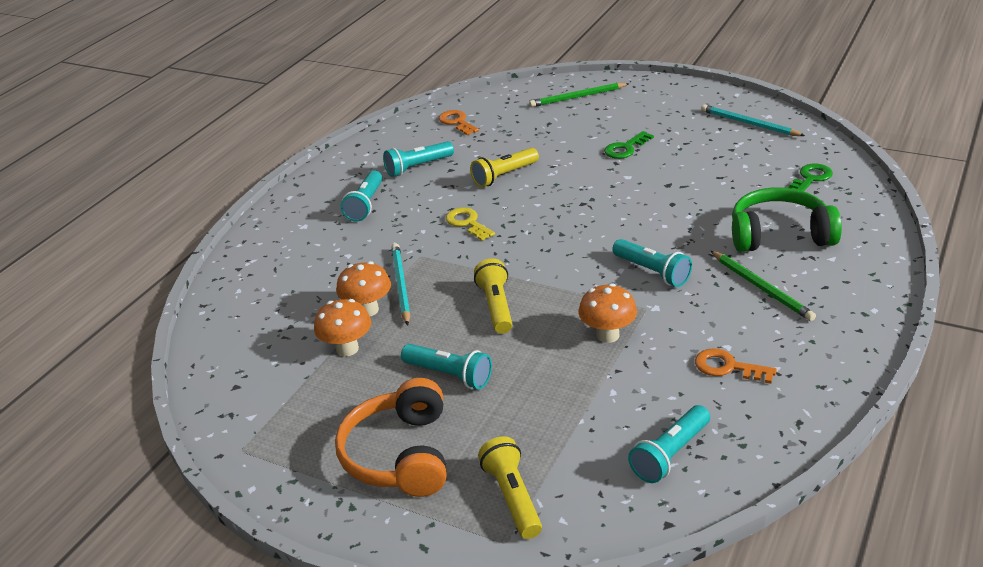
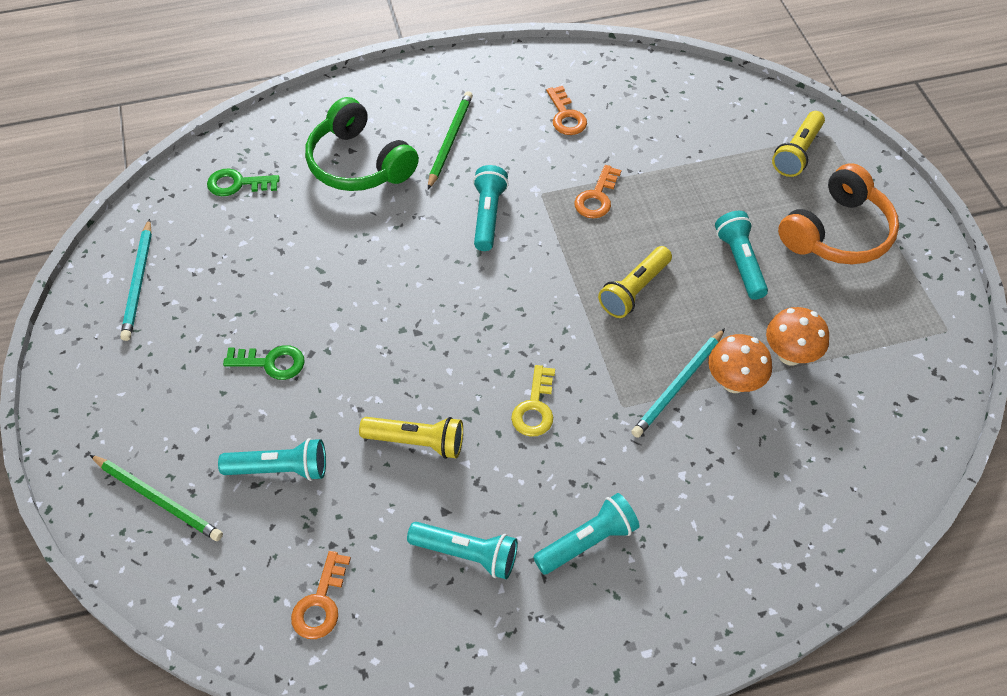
camera: 135 degrees left, 20 degrees up
(608, 335) = (597, 197): orange mushroom -> orange key
(670, 454) = (678, 103): turquoise flashlight -> turquoise flashlight (279, 469)

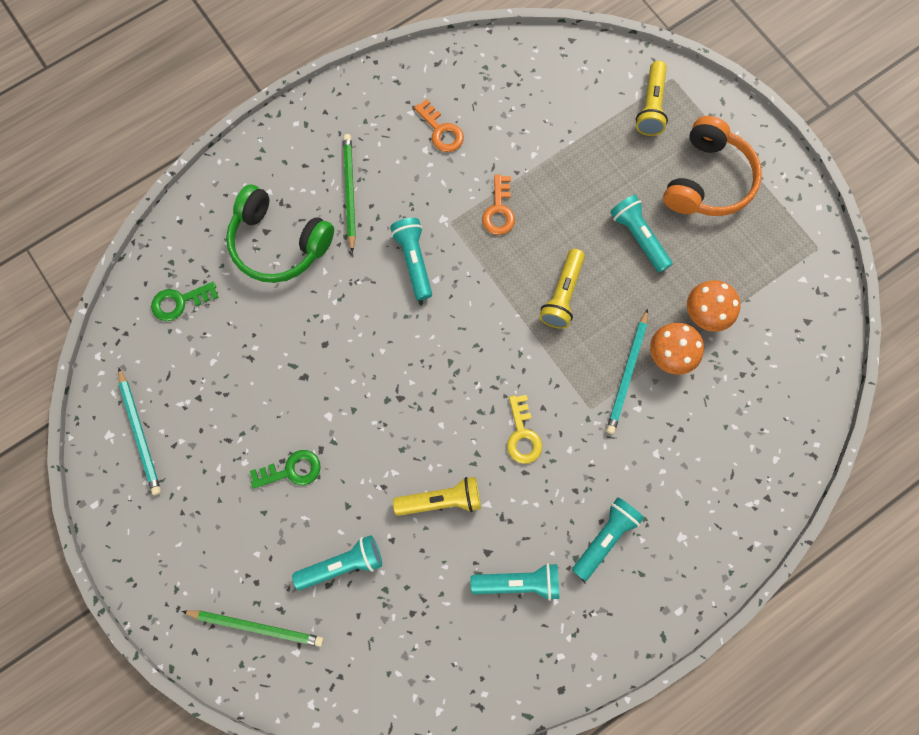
camera: 20 degrees left, 20 degrees up
(321, 602) = (424, 664): orange key -> none

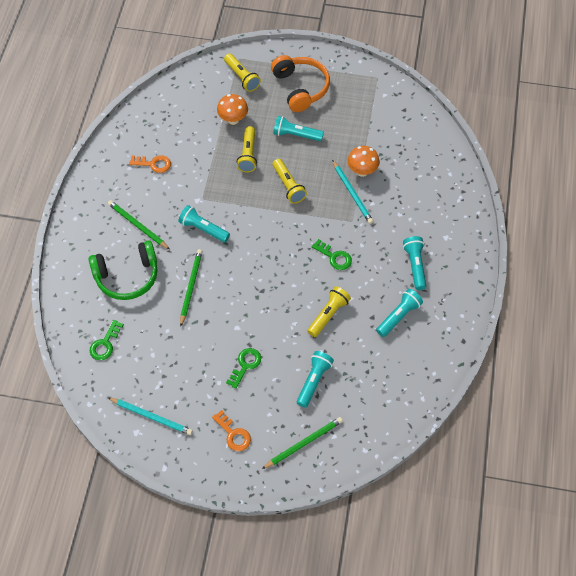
camera: 45 degrees left, 15 degrees down
(330, 319) = (191, 287): none -> green pencil
(499, 210) = (220, 175): orange key -> orange key (233, 434)
(522, 434) = (334, 257): yellow key -> green key
(557, 213) = (248, 154): none -> yellow flashlight
(704, 314) = (359, 142): orange mushroom -> orange mushroom (233, 119)

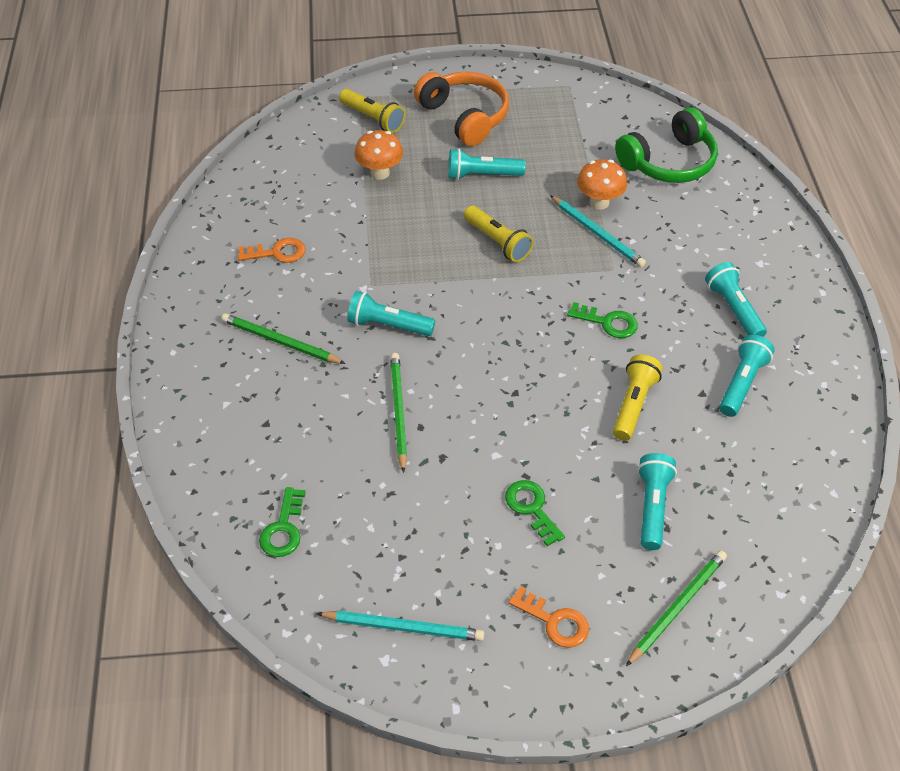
camera: 15 degrees left, 10 degrees down
(127, 276) = (287, 418): green headphones -> green headphones (669, 162)
(245, 365) = (532, 508): green key -> green key turned 45 degrees counterclockwise
(248, 154) = (420, 213): yellow flashlight -> none

